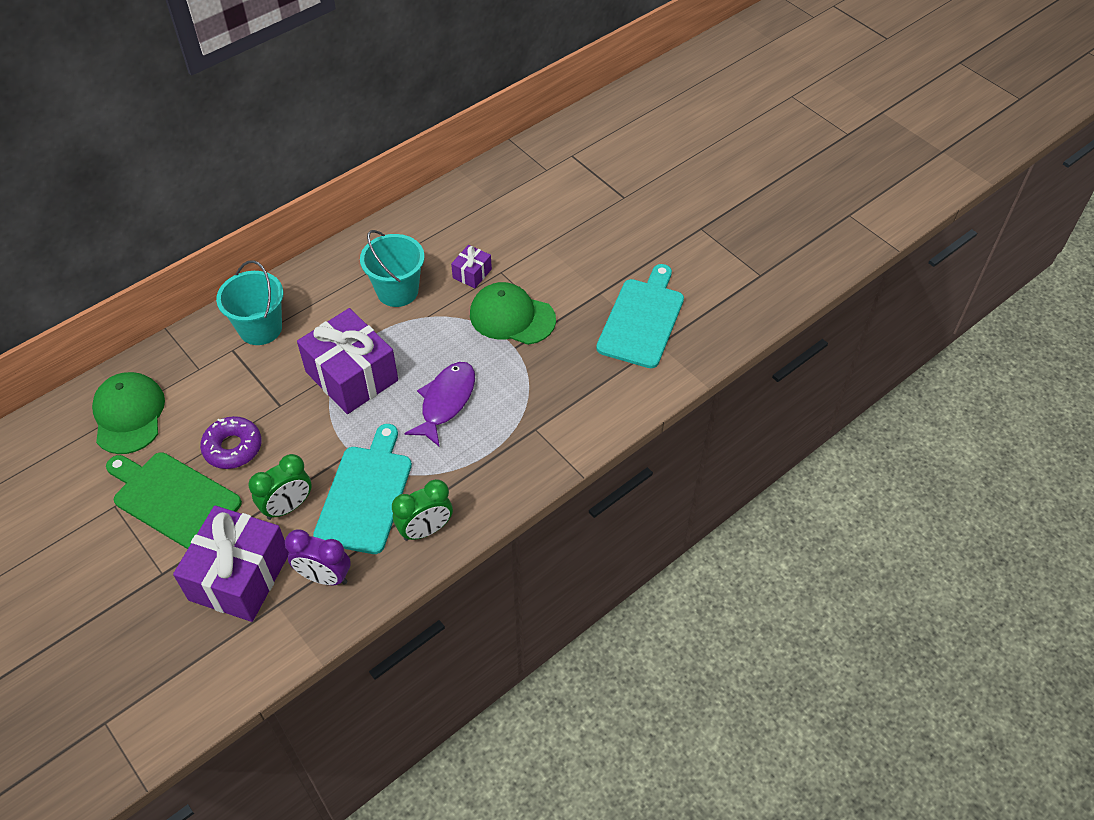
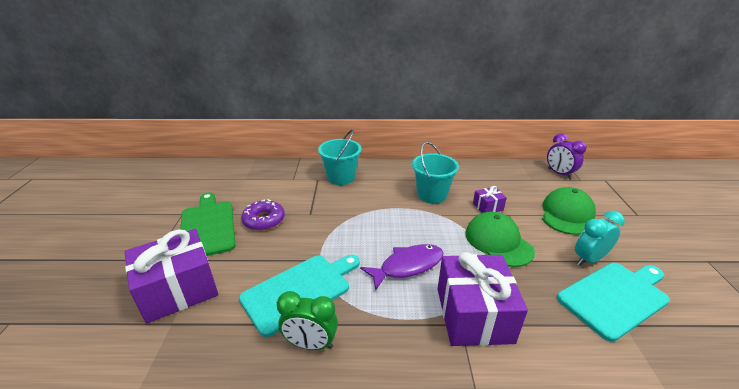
camera: 40 degrees right, 20 degrees down
(129, 415) = (241, 181): green cap -> green cap (567, 214)
(288, 507) = (251, 267): green clock -> none
(324, 577) = (216, 327): purple clock -> purple clock (559, 174)
(352, 376) = (363, 221): purple gift -> purple gift (474, 314)
(604, 288) = (589, 259): none -> turquoise clock

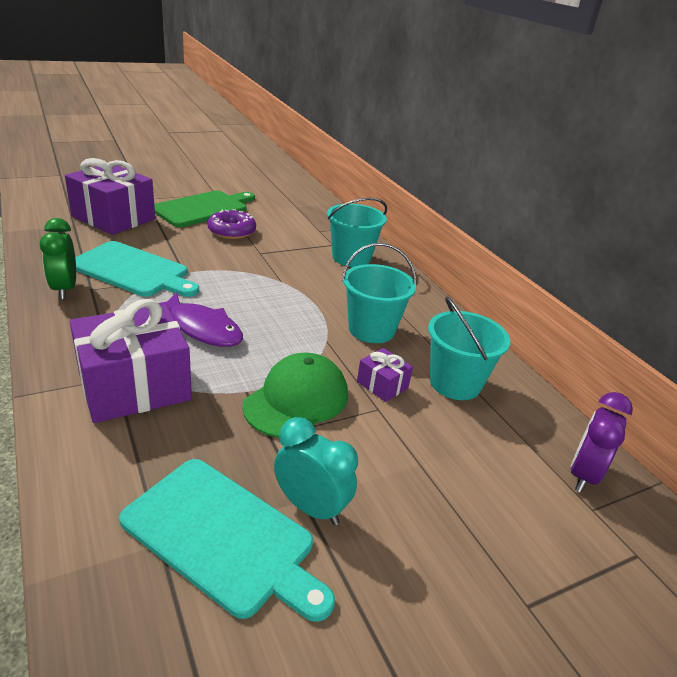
camera: 60 degrees right, 0 degrees up
(489, 183) = (455, 383): none -> turquoise bucket
(567, 214) = (435, 482): green cap -> none

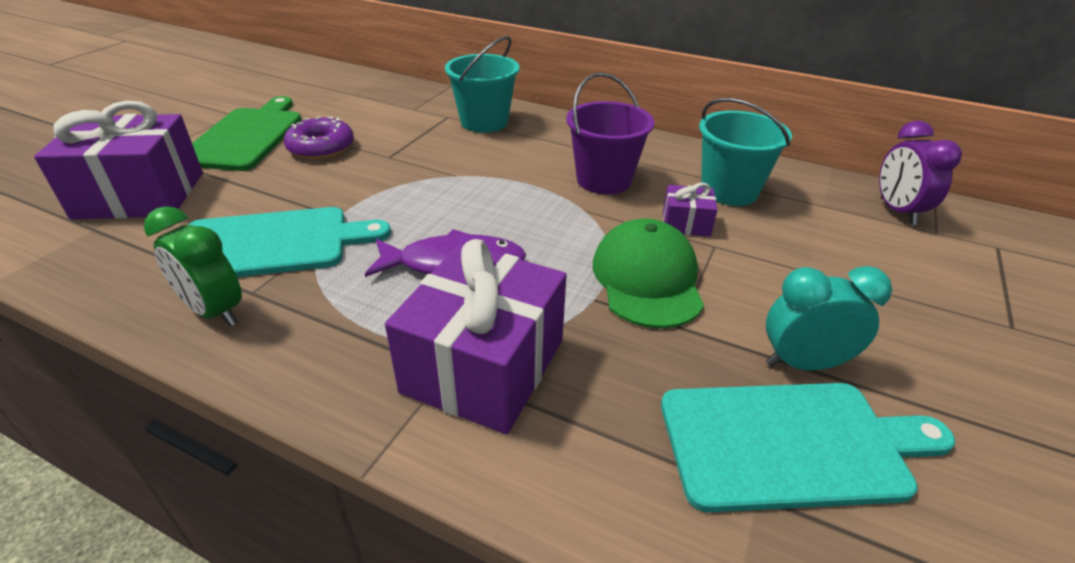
camera: 35 degrees left, 5 degrees up
(371, 329) = (604, 180): turquoise bucket -> purple bucket

